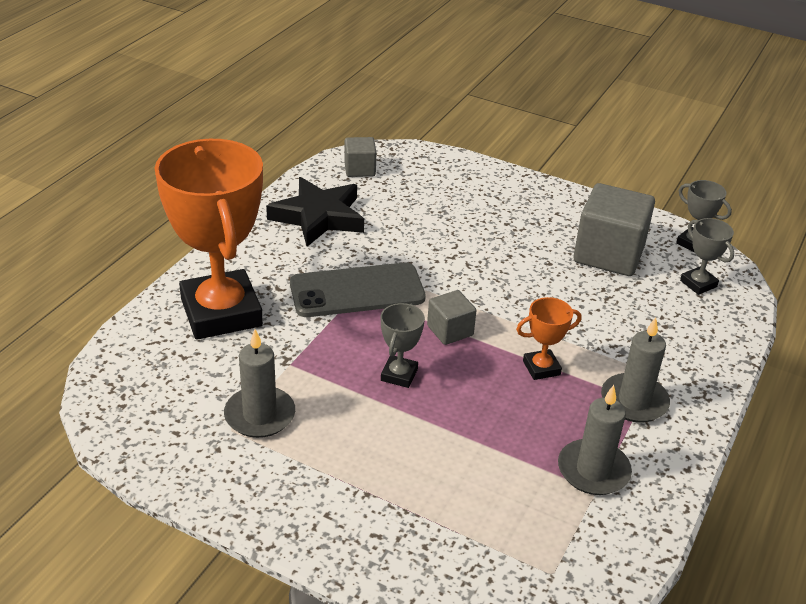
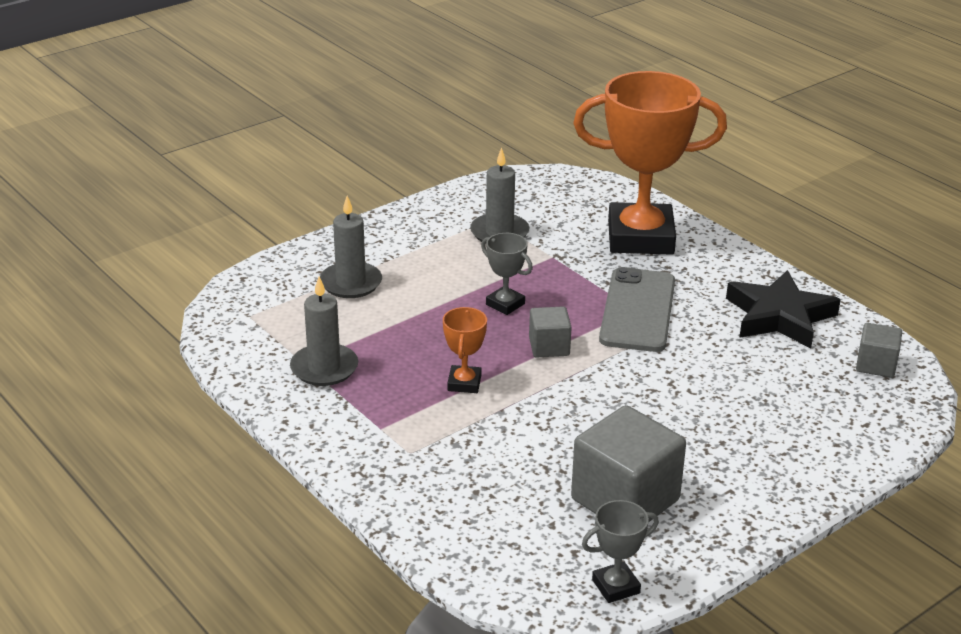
camera: 115 degrees right, 5 degrees down
(634, 401) = (384, 422): grey candle -> grey candle (351, 283)
(698, 284) = (532, 551): grey trophy -> none

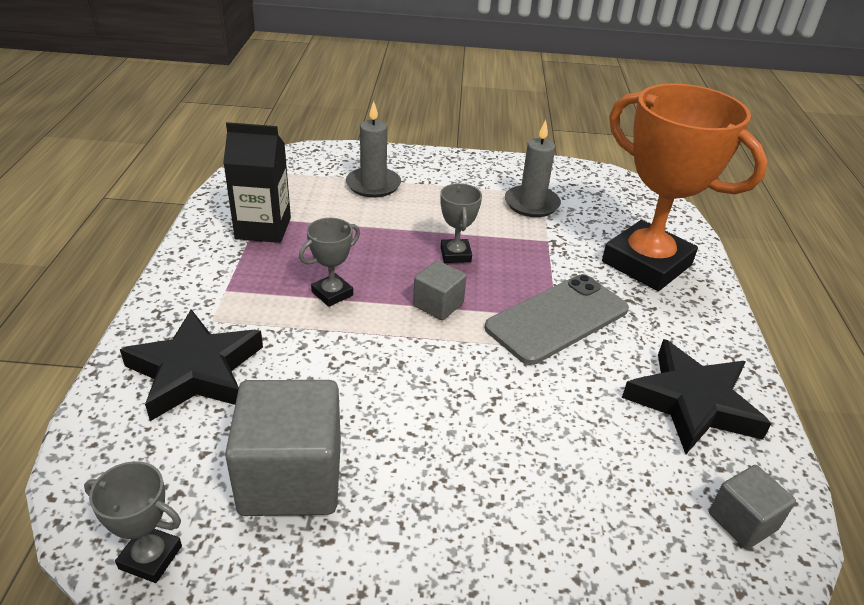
camera: 40 degrees right, 5 degrees up
(324, 368) = (263, 228): grey candle -> black carton
(461, 488) = (196, 371): none -> black star
(464, 383) = (332, 293): orange trophy -> grey trophy

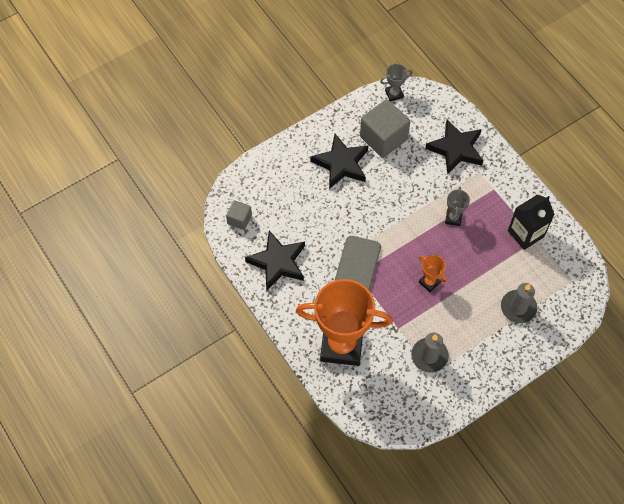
camera: 145 degrees right, 25 degrees up
(429, 486) = (341, 164): none -> black star
(438, 305) = (408, 244): grey cube -> none
(455, 254) = (429, 282): grey trophy -> orange trophy

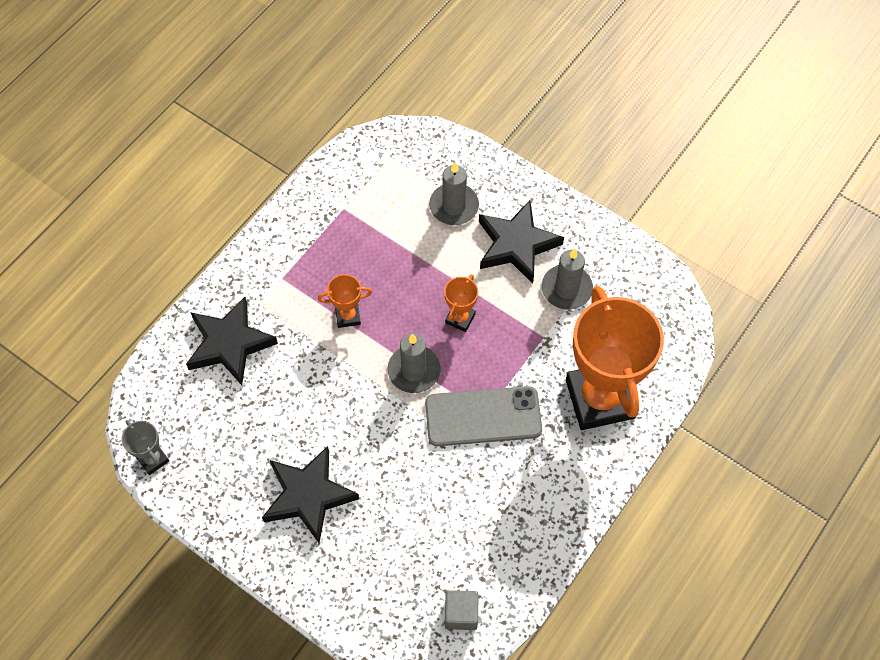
camera: 110 degrees left, 0 degrees up
(278, 262) = (510, 529): black star -> black star (516, 245)
(383, 138) = (241, 449): grey cube -> none
(401, 243) = (414, 370): none -> grey candle
(453, 218) = (348, 316): grey trophy -> orange trophy
(525, 234) = (340, 223): black carton -> none

